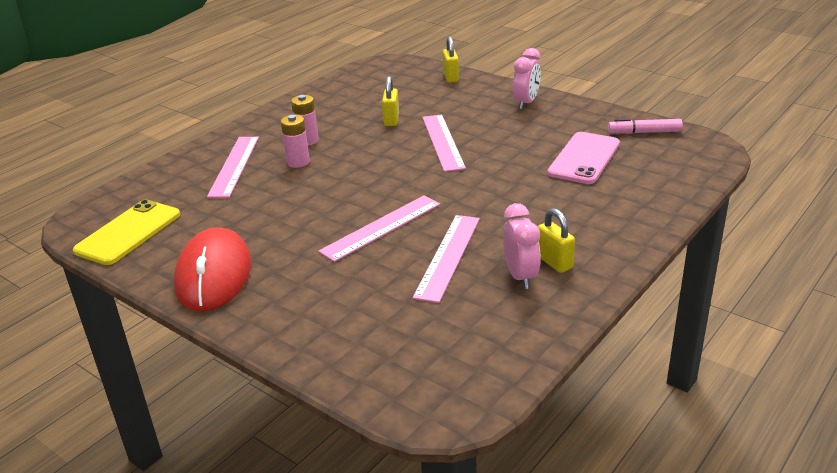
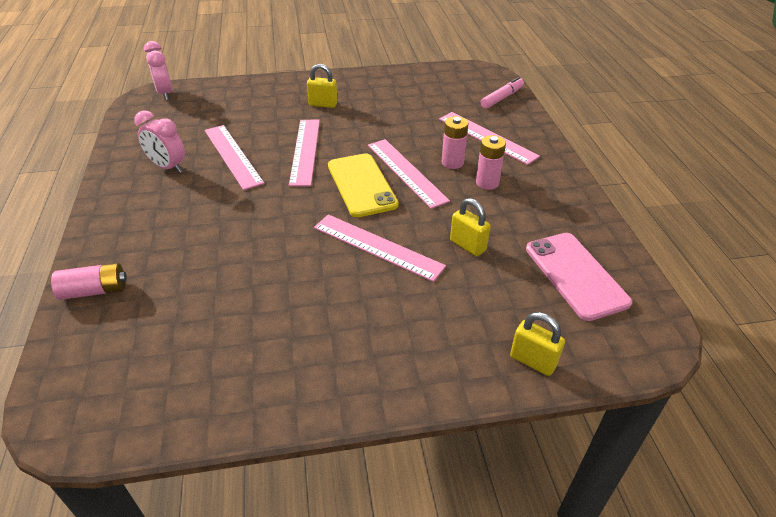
camera: 130 degrees right, 10 degrees up
(128, 232) = (445, 80): yellow phone -> yellow phone (362, 185)
(214, 275) = (354, 87): red mouse -> none
(341, 172) = (406, 172): none -> pink ruler
(526, 103) = (374, 367): pink clock -> pink clock (165, 93)
(554, 262) = (152, 187): yellow padlock -> yellow padlock (323, 104)
(584, 158) = (213, 306): pink phone -> pink phone (575, 275)
(644, 132) = (171, 400): pink marker -> pink marker (501, 98)
(660, 200) = (94, 291): none -> pink battery

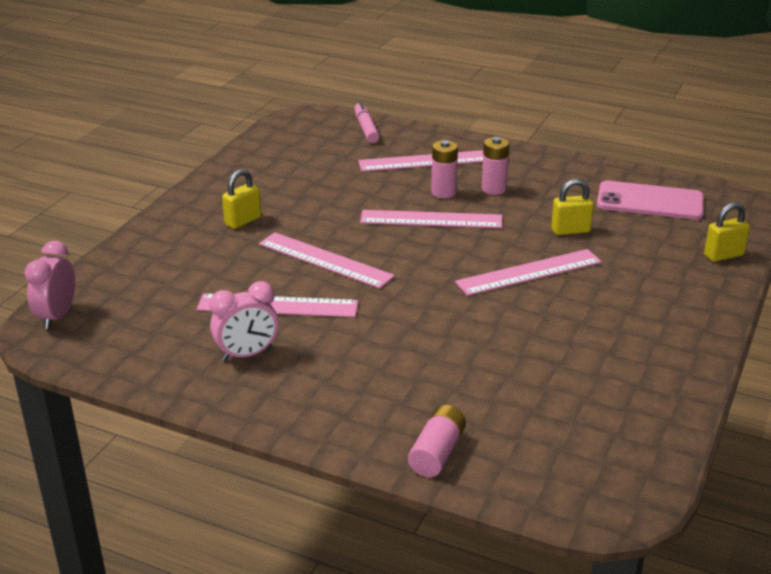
camera: 55 degrees left, 10 degrees down
(165, 93) = (57, 316): pink clock -> pink clock turned 90 degrees clockwise
(362, 185) = (425, 249): yellow phone -> none

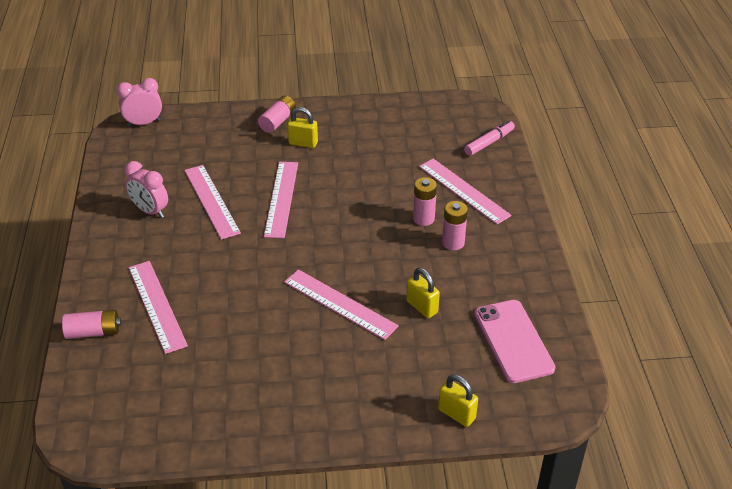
camera: 60 degrees right, 10 degrees up
(182, 225) = (277, 121): none -> pink battery
(431, 219) = (377, 227): pink ruler -> pink ruler (157, 305)

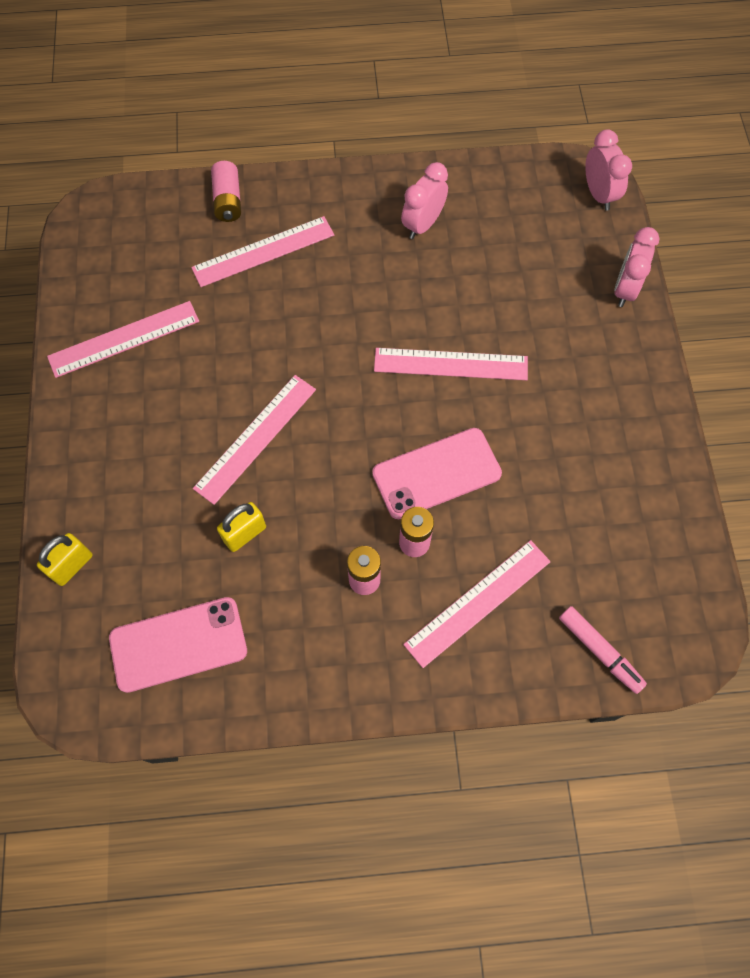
camera: 90 degrees right, 25 degrees up
(211, 201) = (443, 286): pink ruler -> pink ruler (124, 339)
(229, 117) = (625, 289): none -> pink clock
(277, 121) = (621, 350): pink battery -> none
(303, 143) = (572, 385): yellow padlock -> none
(370, 207) = (436, 473): none -> pink phone

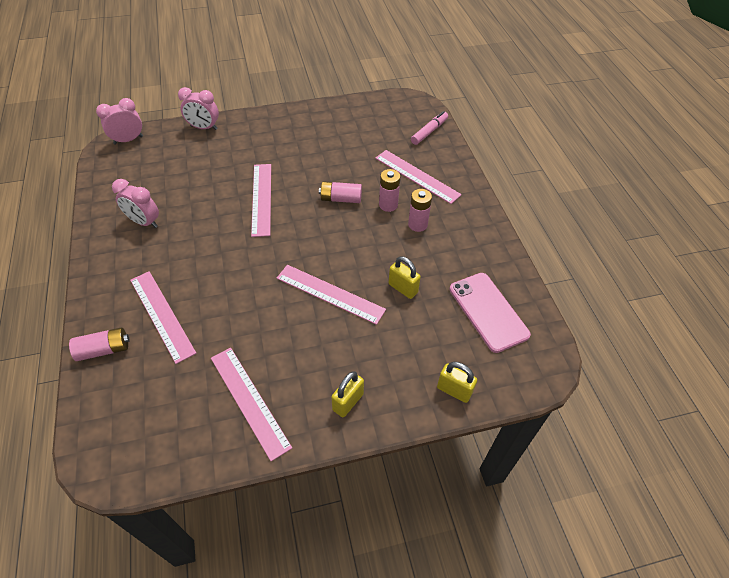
camera: 100 degrees left, 15 degrees down
(93, 440) = (348, 402): none -> yellow padlock
(436, 473) = (341, 199): pink phone -> pink battery

